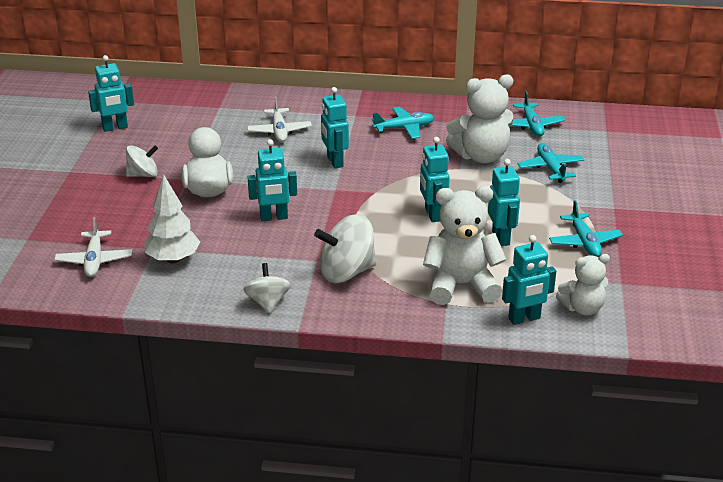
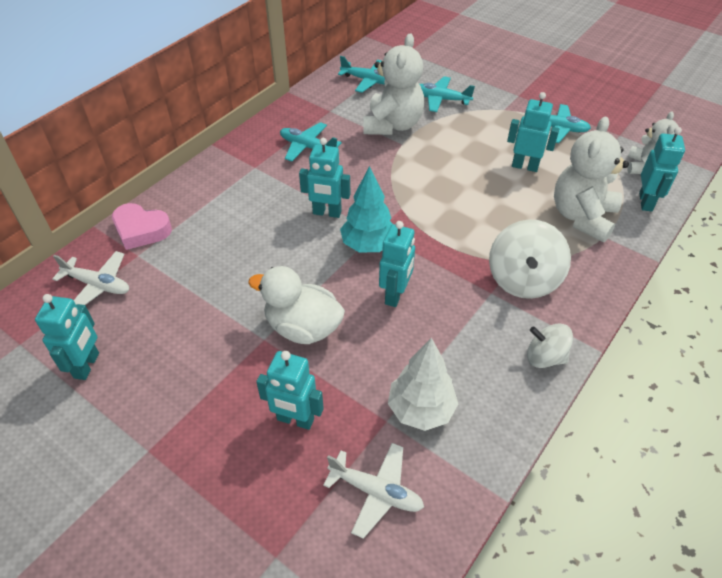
camera: 60 degrees left, 15 degrees up
(143, 175) = (222, 375): white spinning top -> none
(243, 99) = (141, 230): none -> pink heart
(279, 131) = (234, 228): white plane -> white plane (98, 285)
(316, 190) = (368, 245): none -> turquoise tree
(404, 128) = (307, 147): turquoise plane -> turquoise plane turned 75 degrees counterclockwise
(432, 214) = (464, 189): turquoise robot -> turquoise robot (295, 420)

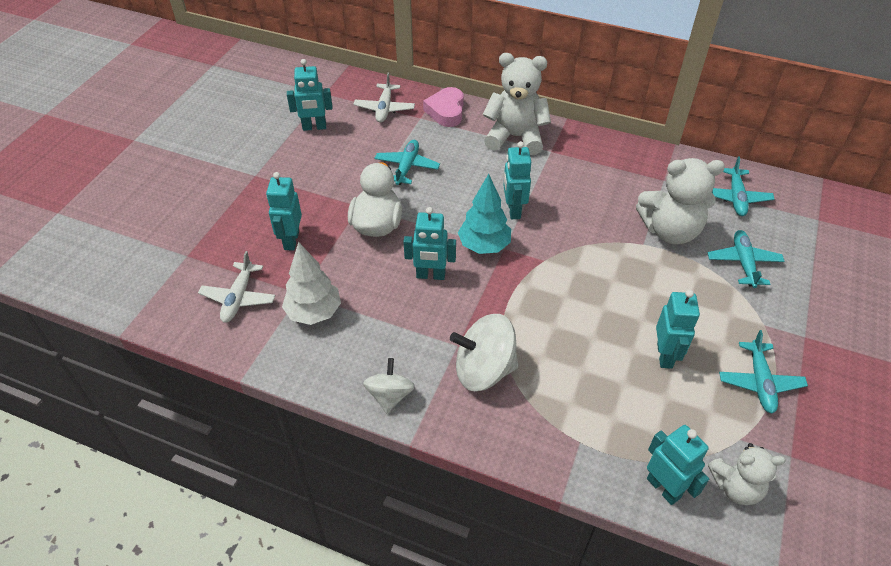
camera: 75 degrees right, 0 degrees up
(307, 147) = (597, 177): turquoise plane -> turquoise plane (407, 167)
(582, 217) = (603, 418): white teddy bear -> white teddy bear (515, 137)
(646, 202) = (663, 488): turquoise robot -> turquoise robot turned 120 degrees counterclockwise

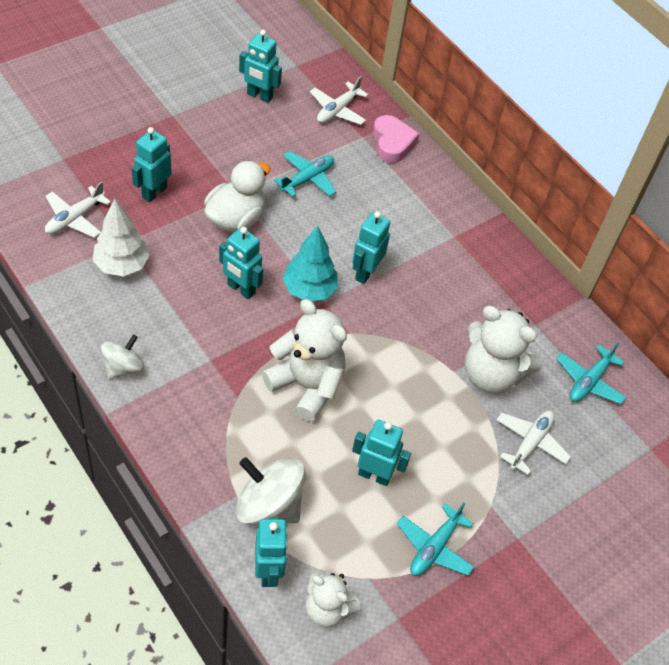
camera: 25 degrees right, 5 degrees up
(446, 111) = (392, 143): pink heart -> pink heart turned 135 degrees clockwise
(484, 370) = (213, 392): white spinning top -> white spinning top (269, 505)
(515, 137) = (433, 204): white teddy bear -> white teddy bear (307, 385)
(665, 355) = (374, 475): turquoise robot -> turquoise robot turned 105 degrees counterclockwise
(743, 263) = (530, 443): turquoise plane -> white plane

